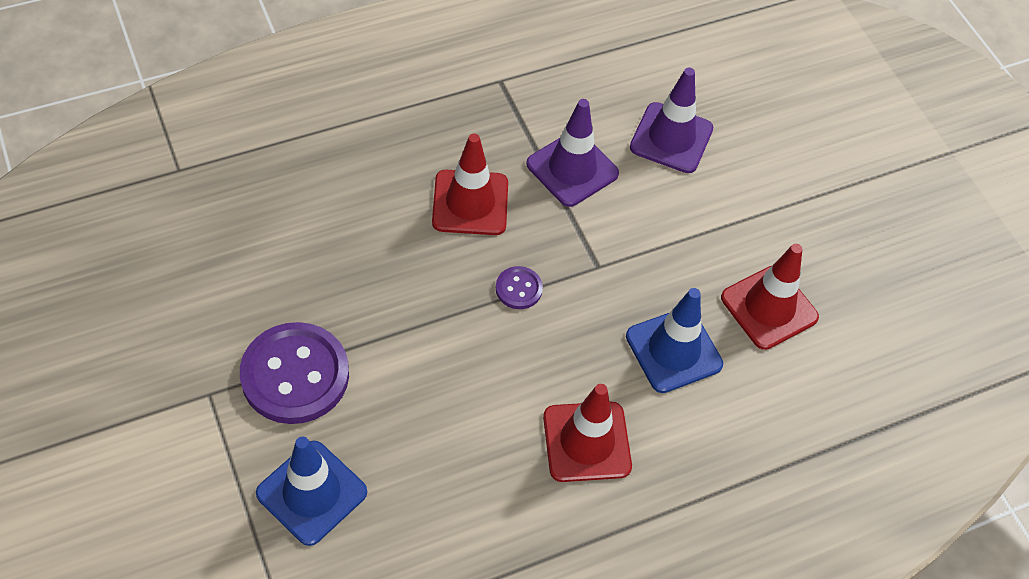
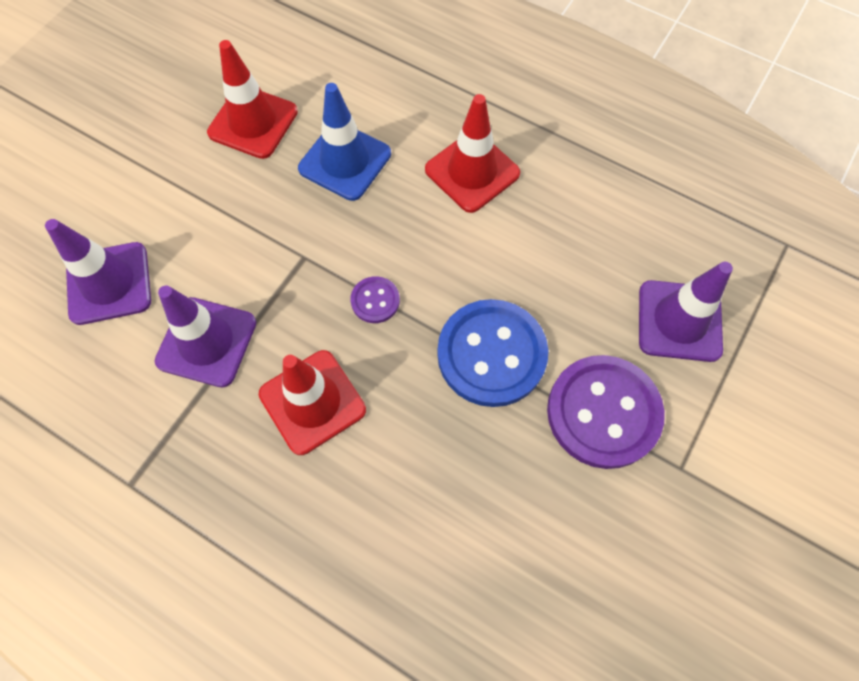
camera: 120 degrees left, 10 degrees up
(311, 493) = (679, 321): blue traffic cone -> purple traffic cone
(407, 335) = (491, 354): none -> blue button

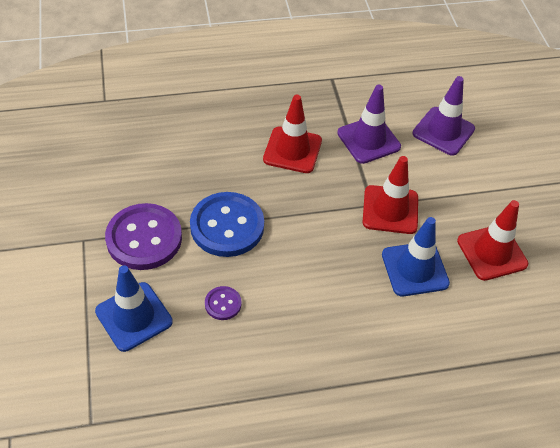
camera: 135 degrees right, 15 degrees down
(375, 300) = (312, 210): purple button -> purple button (223, 304)
(472, 172) = (337, 319): red traffic cone -> red traffic cone (390, 210)
(679, 321) = (134, 316): purple traffic cone -> blue traffic cone

